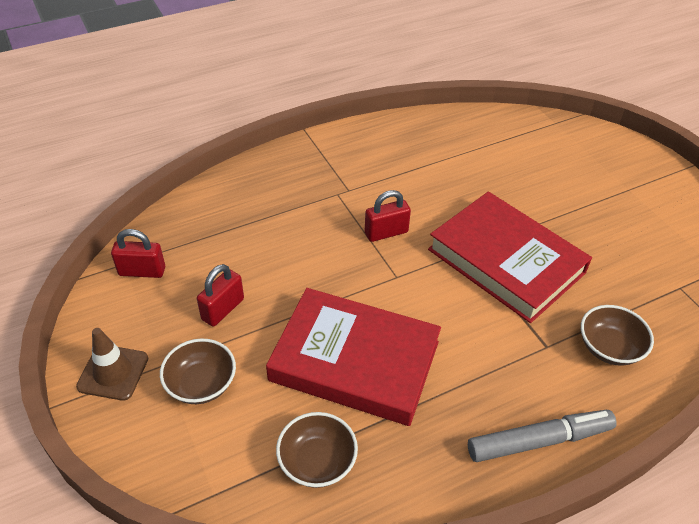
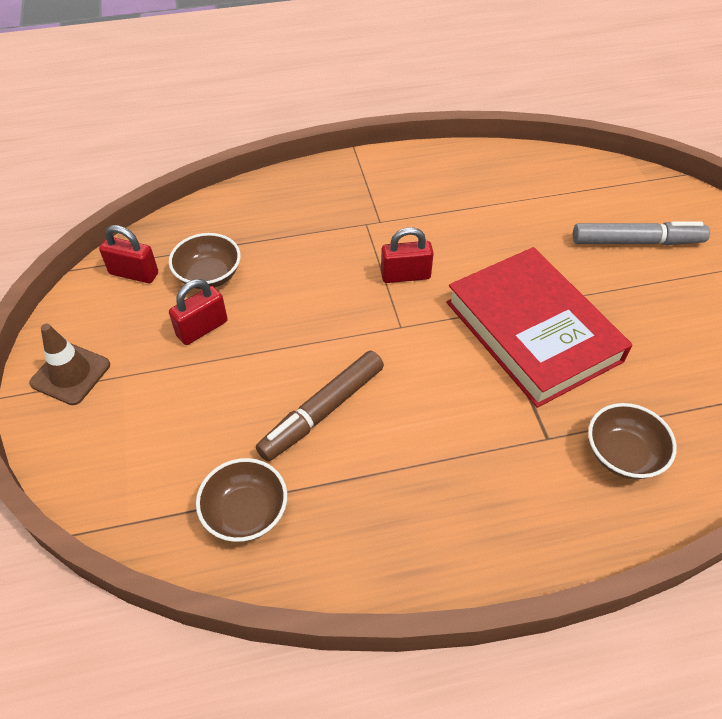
camera: 15 degrees right, 5 degrees up
(201, 384) = (154, 404): brown bowl -> brown bowl (209, 276)
(354, 361) = (322, 411): red book -> brown marker
(539, 440) = (501, 544): grey marker -> grey marker (636, 241)

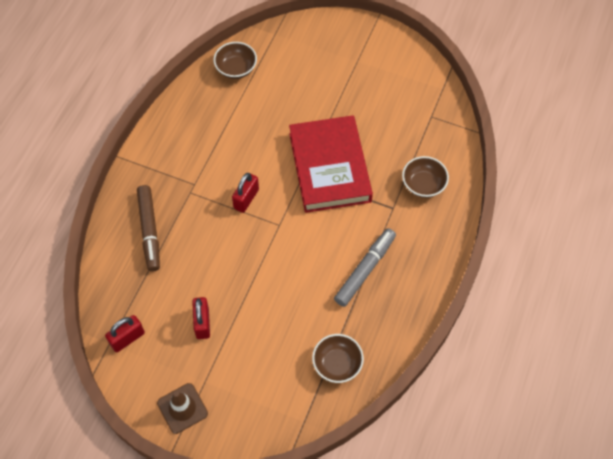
camera: 55 degrees left, 10 degrees up
(209, 276) = (163, 298): brown bowl -> brown bowl (236, 68)
(322, 411) = (305, 295): brown marker -> brown marker (150, 231)
(533, 331) = (330, 167): red book -> red book turned 75 degrees clockwise
(636, 241) = (312, 76): grey marker -> grey marker (365, 270)

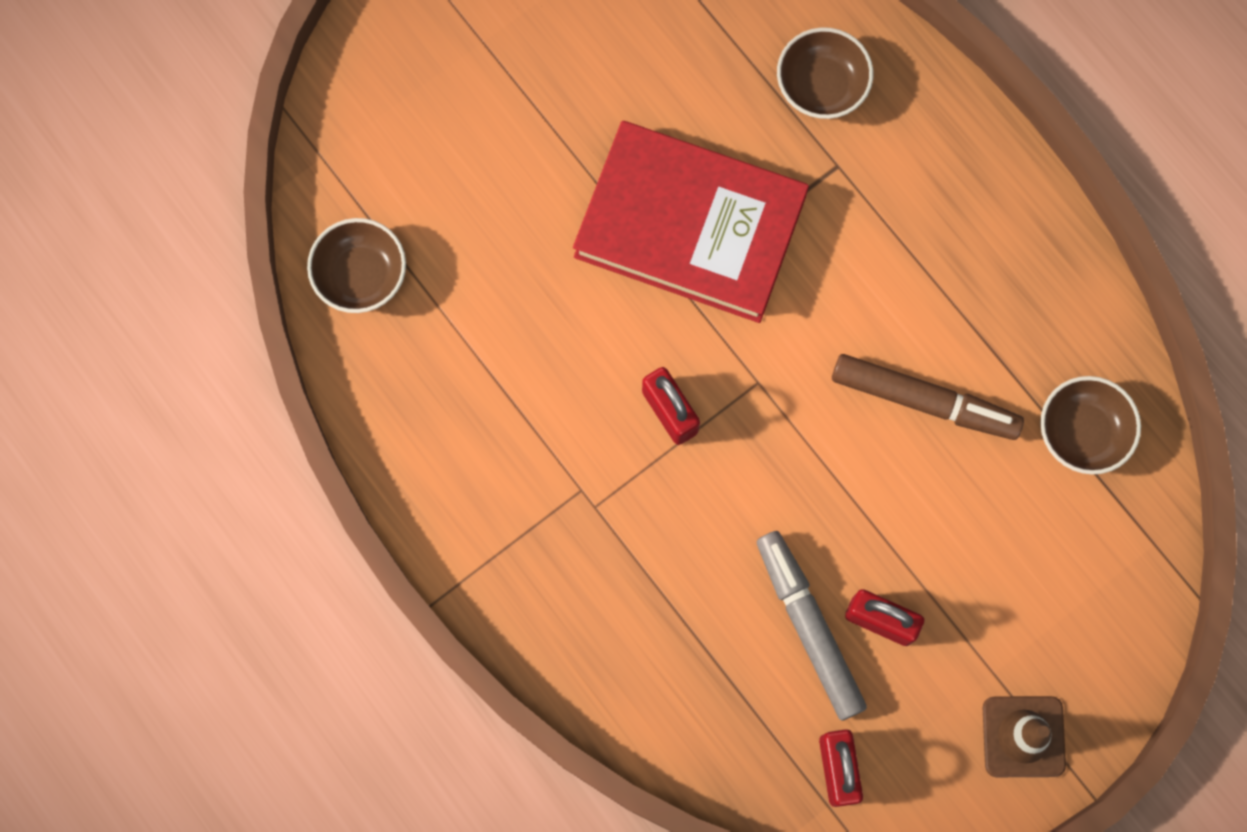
camera: 60 degrees left, 15 degrees up
(150, 231) = (636, 622): brown marker -> brown marker (924, 401)
(365, 270) = (933, 285): grey marker -> grey marker (808, 627)

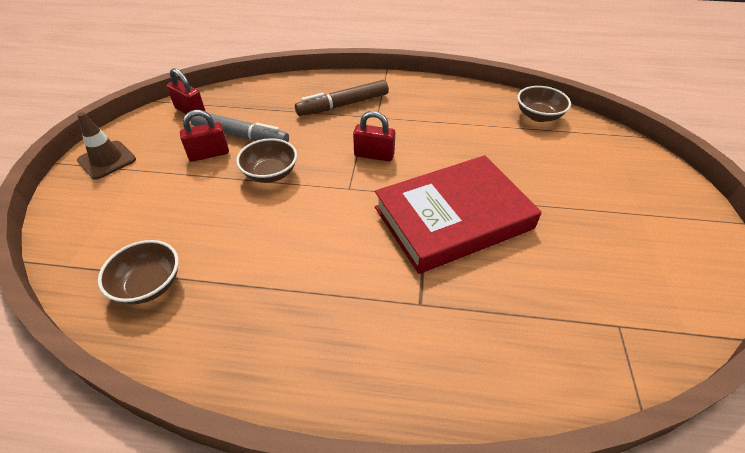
camera: 135 degrees right, 30 degrees down
(821, 85) = (482, 339): brown bowl -> brown bowl (270, 173)
(924, 401) = (258, 235): brown marker -> brown marker (343, 105)

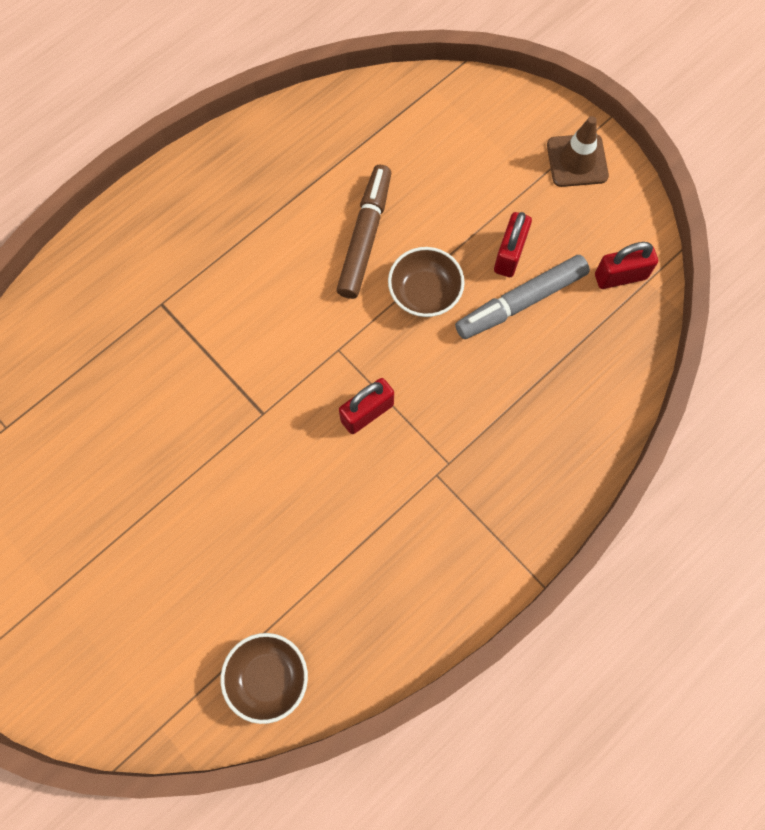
camera: 130 degrees right, 25 degrees up
(149, 285) = (357, 132): brown bowl -> none
(343, 105) = (495, 454): brown marker -> brown marker (365, 236)
(453, 218) = (214, 409): red book -> none

